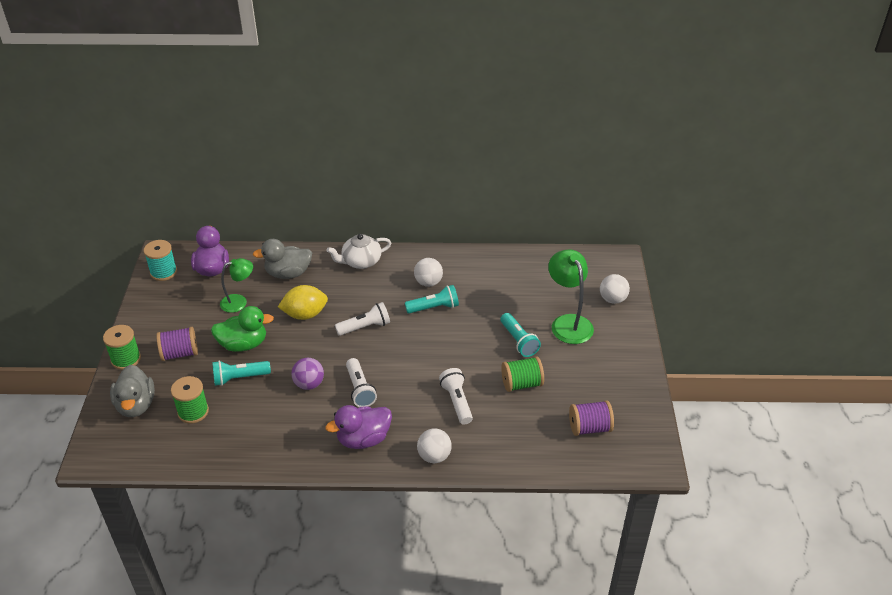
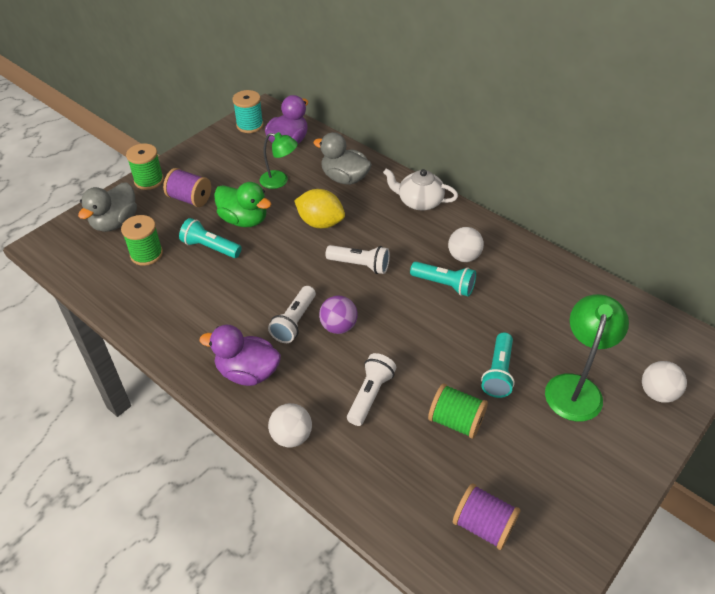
camera: 40 degrees right, 5 degrees up
(309, 384) = (257, 288): purple ball -> purple ball (338, 326)

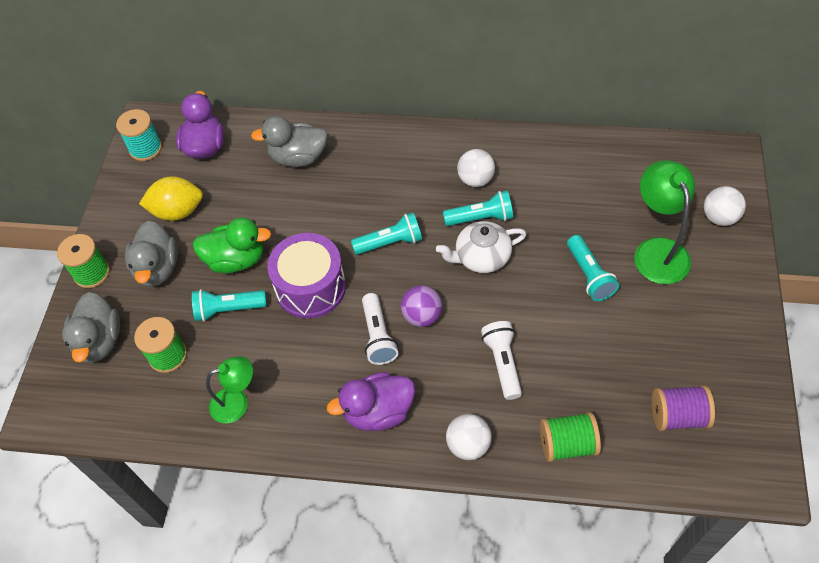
camera: 30 degrees left, 10 degrees up
(190, 199) = (157, 268): purple spool -> grey duck
(277, 264) = (310, 287): none -> purple drum
(279, 181) = (235, 196): green lamp -> green lamp (237, 403)
(320, 223) = (315, 219): yellow lemon -> yellow lemon (178, 211)
(360, 265) = (390, 242): white flashlight -> turquoise flashlight
(419, 201) = (390, 144): white teapot -> white teapot (481, 257)
(456, 421) = (590, 341): green spool -> green spool (567, 444)

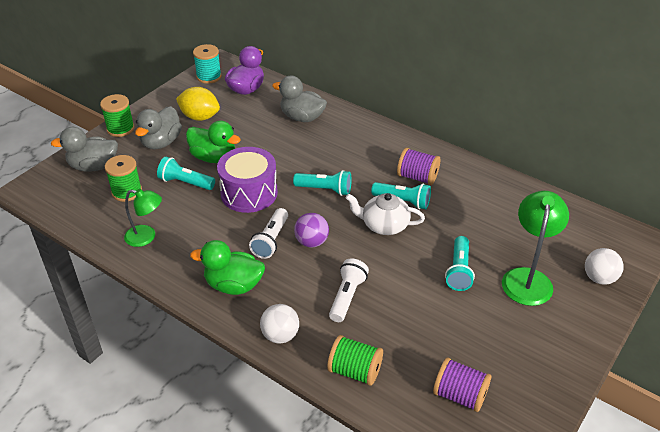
camera: 25 degrees right, 15 degrees down
(99, 341) = (93, 166): grey duck -> grey duck turned 60 degrees clockwise
(378, 412) = (233, 285): purple duck -> green duck
(475, 179) = (417, 177): white ball -> purple spool

